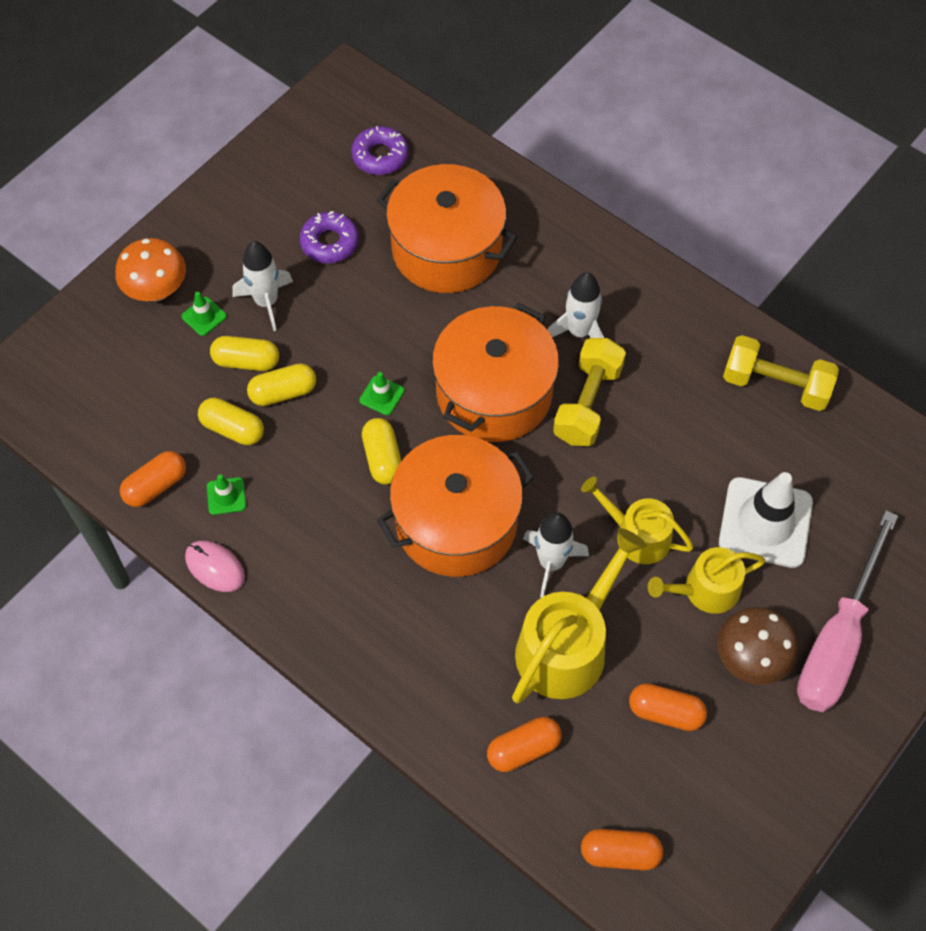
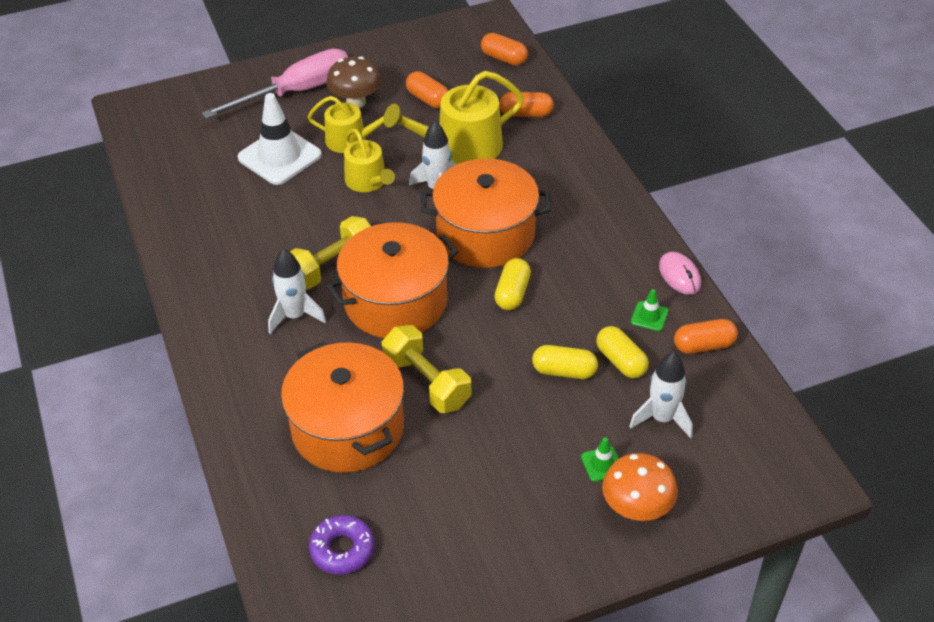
camera: 150 degrees left, 15 degrees down
(246, 361) = (583, 409): yellow capsule -> none
(266, 302) = (538, 452): white rocket -> white rocket (662, 418)
(329, 243) = (448, 482): purple donut -> none
(382, 395) = (484, 336): green traffic cone -> none
(775, 385) = (190, 224): yellow dumbbell -> yellow dumbbell (426, 382)

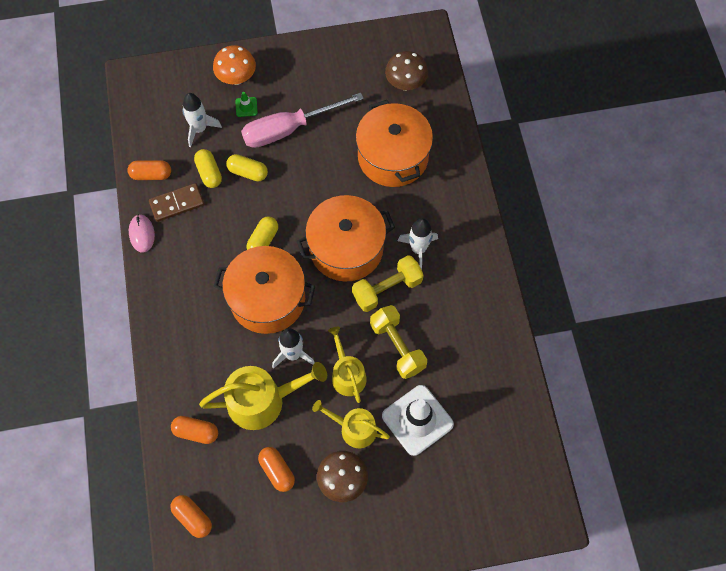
camera: 170 degrees left, 20 degrees up
(297, 92) = (395, 507): pink screwdriver -> pink screwdriver (288, 129)
(342, 549) = (405, 84): purple donut -> brown mushroom
(426, 382) = (338, 180): yellow dumbbell -> yellow dumbbell (397, 346)
(649, 316) = (177, 204): green traffic cone -> brown domino

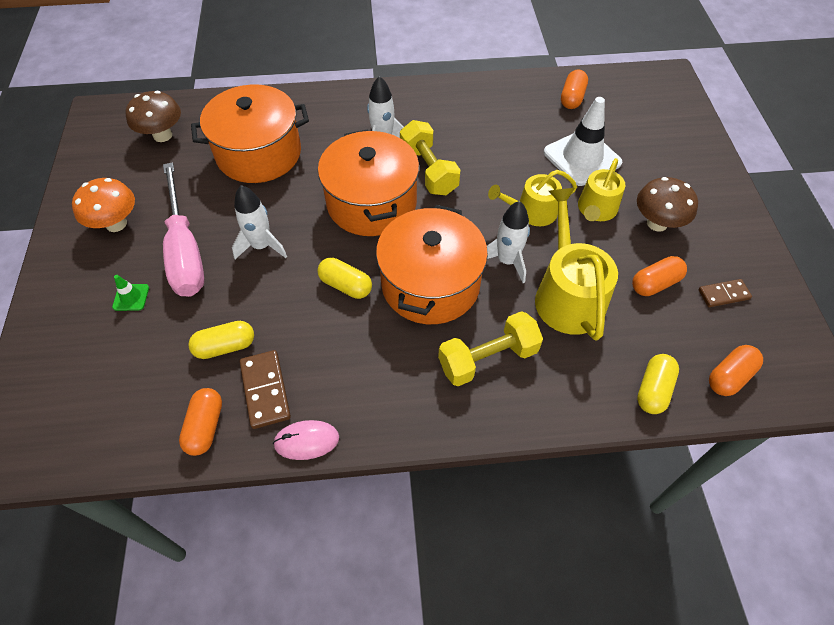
camera: 85 degrees left, 10 degrees down
(196, 432) = (615, 370): orange capsule -> orange capsule (572, 98)
(199, 129) = (146, 357): white rocket -> white rocket (262, 246)
(236, 78) = (77, 307): orange mushroom -> orange mushroom (116, 224)
(248, 172) = (238, 299): yellow capsule -> yellow capsule (653, 390)
(269, 527) = (723, 294): none -> brown domino
(397, 346) = (498, 167): yellow dumbbell -> yellow dumbbell (488, 358)

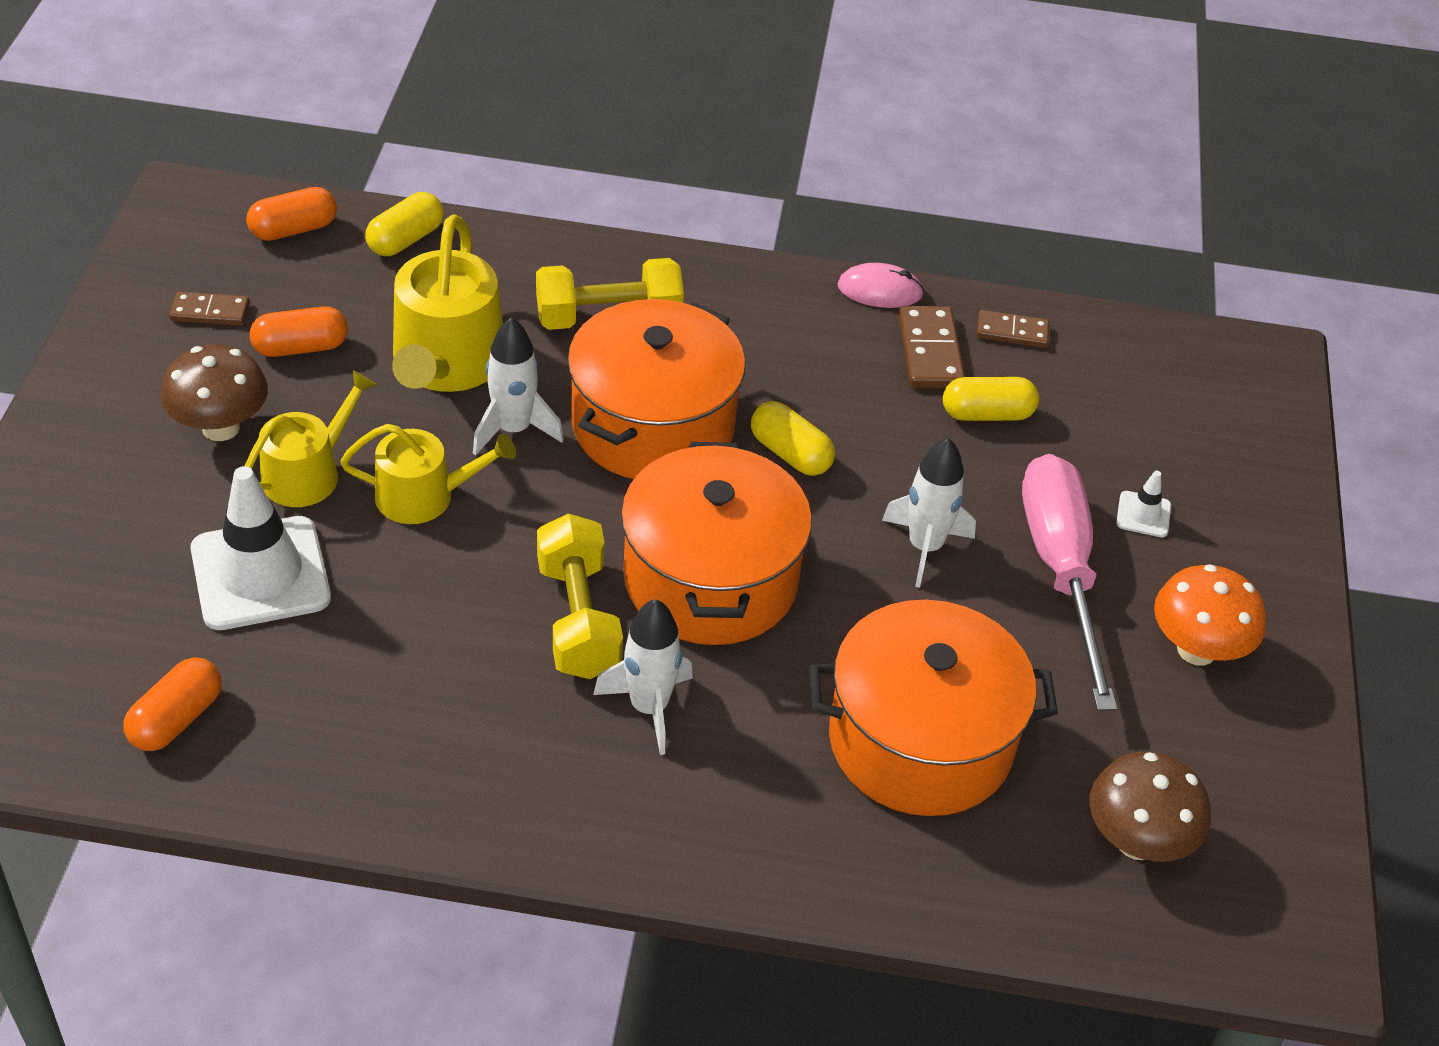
camera: 170 degrees left, 10 degrees down
(131, 297) = (1143, 514): green traffic cone -> white traffic cone
(205, 426) = (1012, 332): orange capsule -> brown domino

